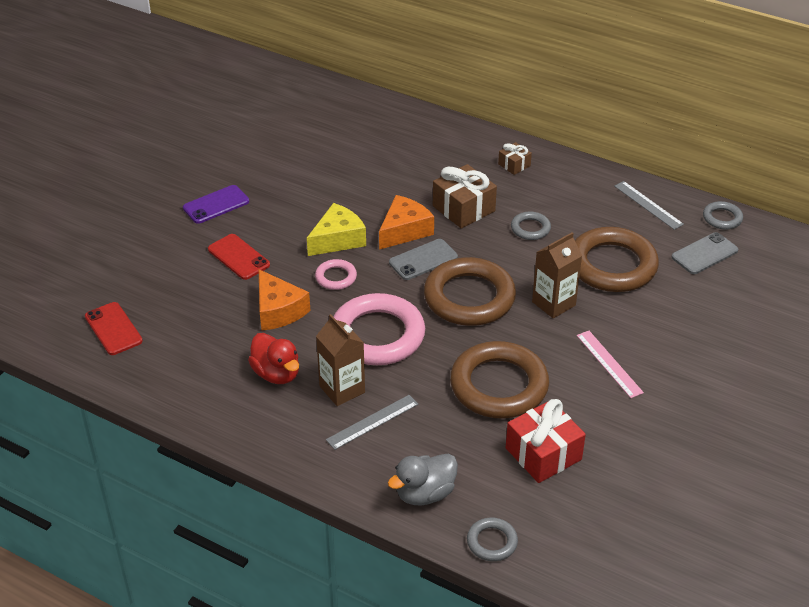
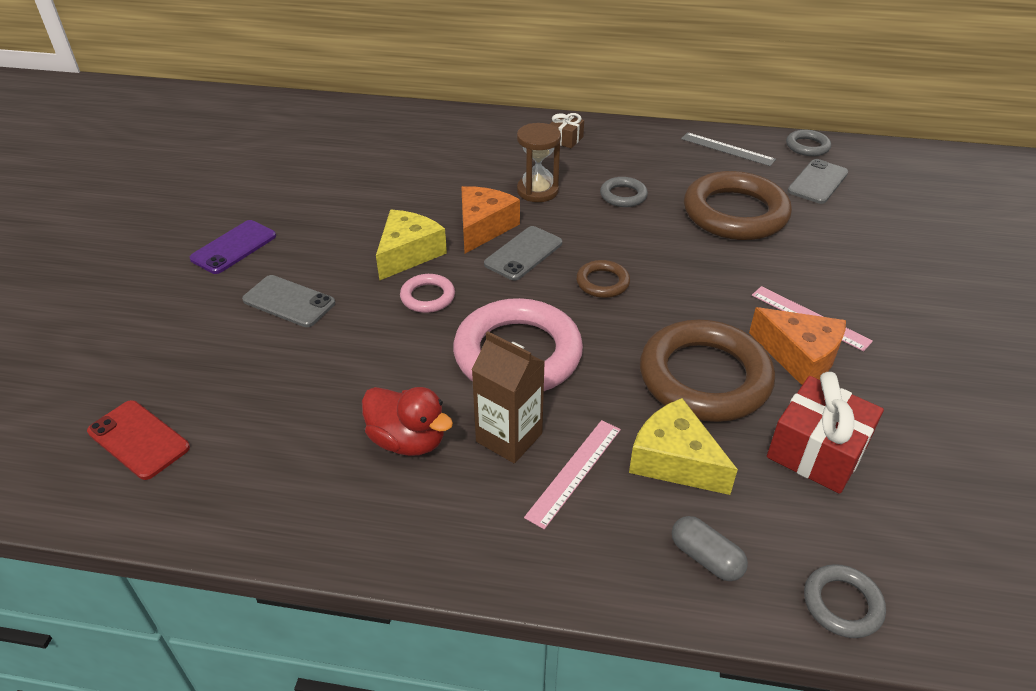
camera: 20 degrees left, 0 degrees up
(238, 257) = (289, 302): red phone -> grey phone
(278, 310) = (372, 355): orange cheese -> orange cheese (799, 356)
(372, 422) = (574, 472): grey ruler -> pink ruler
(425, 493) = (706, 557): grey duck -> grey capsule
(442, 433) = (674, 460): none -> yellow cheese
(463, 208) = (537, 191): brown gift -> brown hourglass
(469, 297) = (602, 282): brown ring -> brown ring, size x0.46
(553, 303) = (701, 267): brown carton -> none

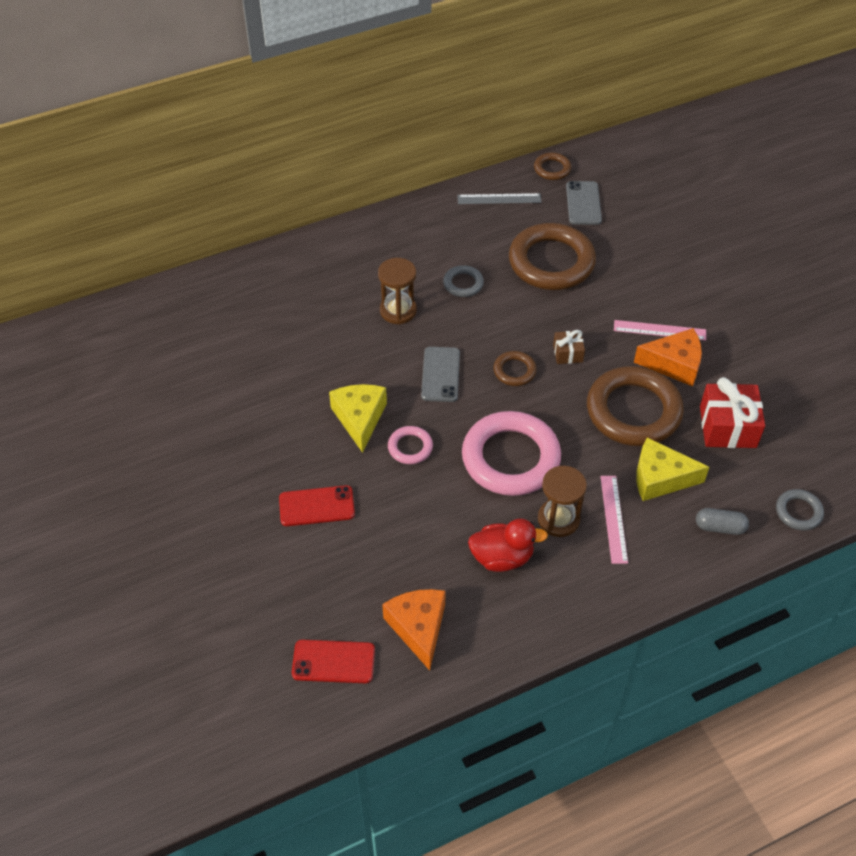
camera: 35 degrees left, 10 degrees up
(234, 247) = (221, 485): purple phone -> none
(289, 302) = (317, 506): grey phone -> red phone
(483, 227) = (390, 366): orange cheese -> orange cheese (418, 628)
(509, 437) = (558, 519): brown carton -> brown hourglass
(565, 139) = (372, 246): brown gift -> brown gift (568, 353)
(807, 146) = (552, 169): grey ring -> brown ring

